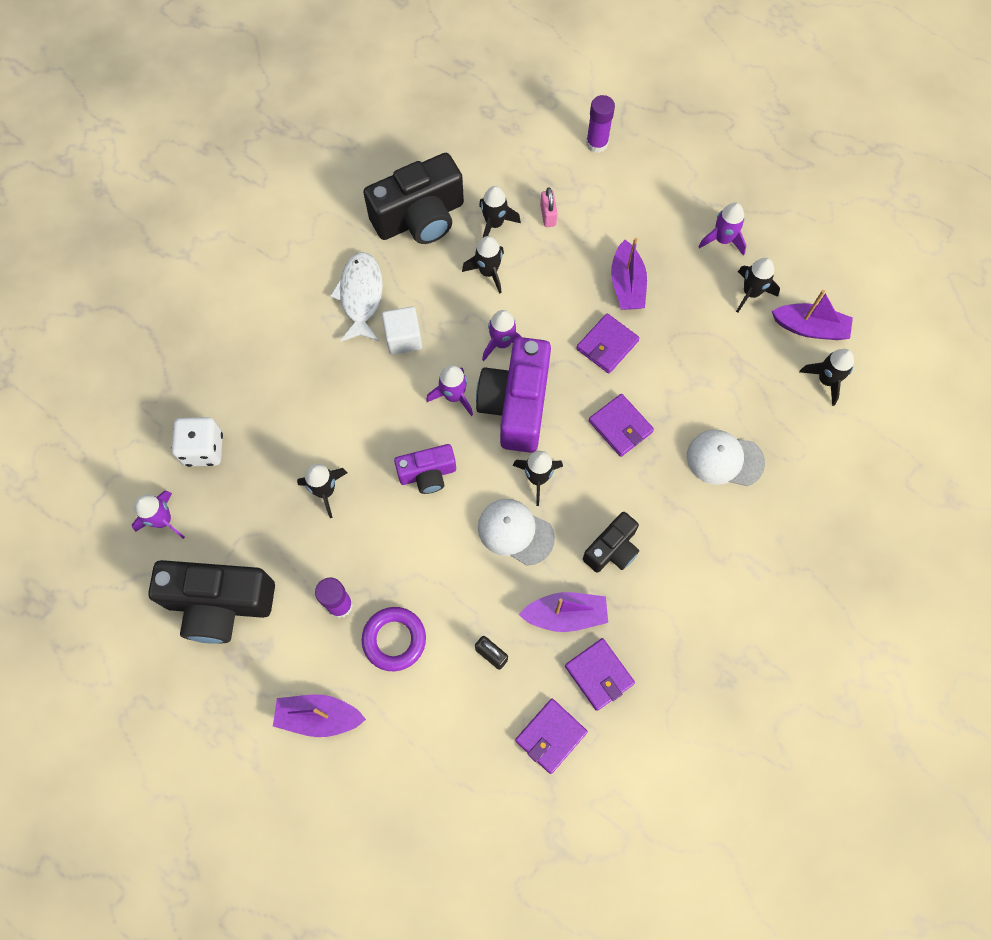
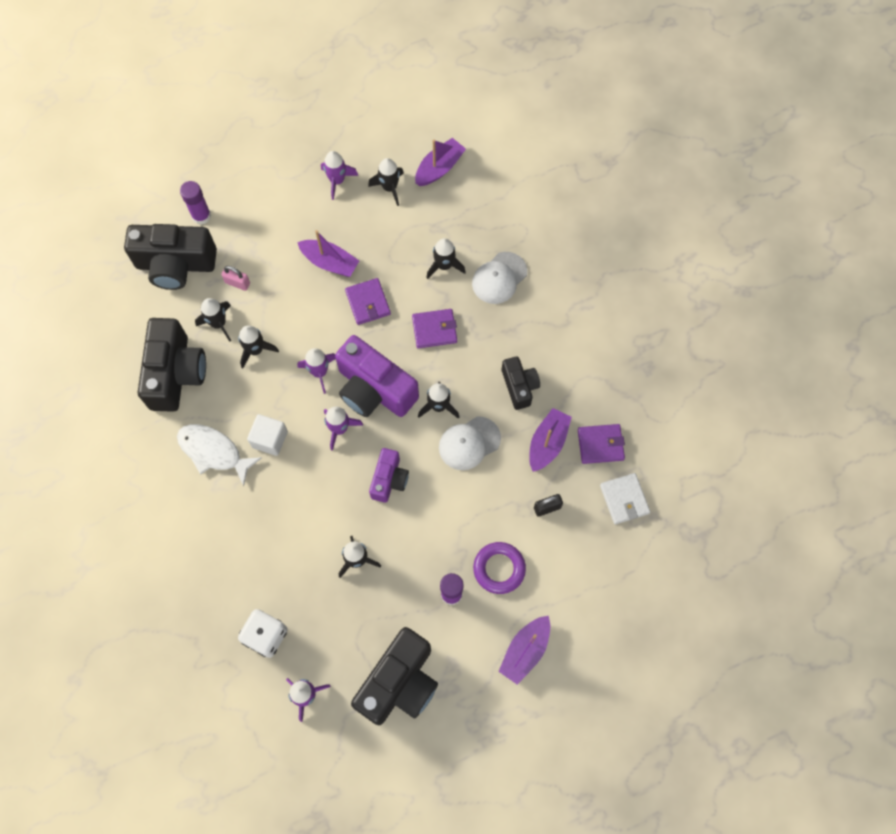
camera: 60 degrees left, 0 degrees up
(530, 152) = (176, 265): none -> black camera
(550, 736) = (624, 499): purple wallet -> white wallet
(826, 380) = (483, 182): black rocket -> black rocket (444, 265)

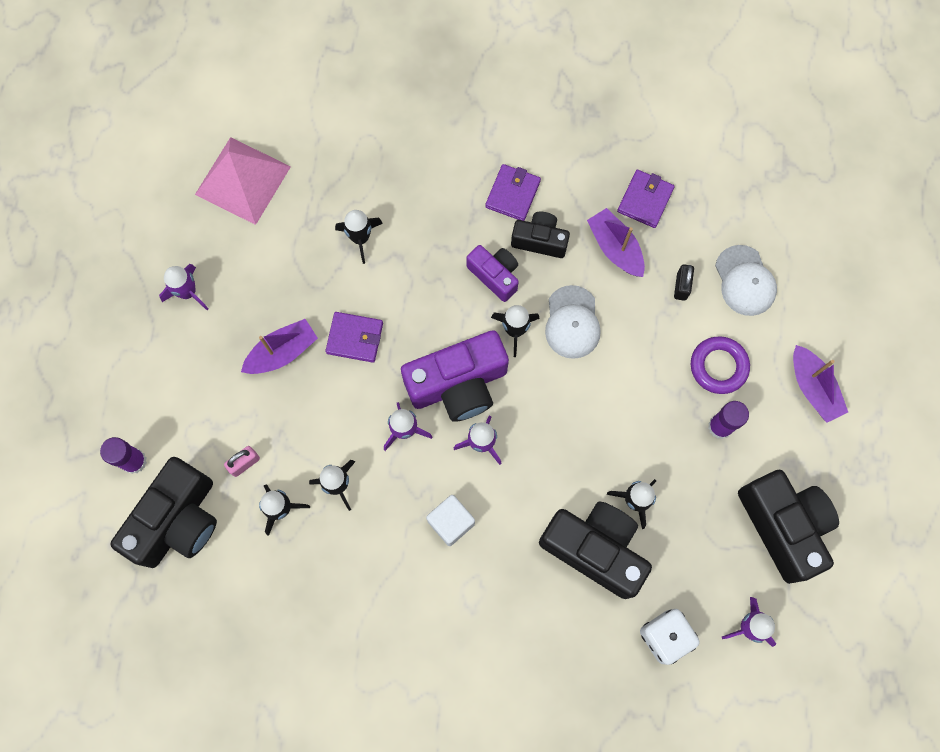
camera: 60 degrees left, 5 degrees up
(176, 373) = (313, 586): black camera -> black camera (595, 549)
(213, 452) = (430, 590): white fish -> none
(389, 188) = (232, 243): black rocket -> none
(389, 480) = (566, 422): purple camera -> purple camera (495, 275)
(434, 330) = (427, 288): purple wallet -> purple wallet (513, 194)
(439, 168) = (242, 180): purple boat -> pink pyramid
(499, 278) = (408, 192): white cap -> white cap (745, 281)
(624, 499) = (712, 211): white wallet -> none

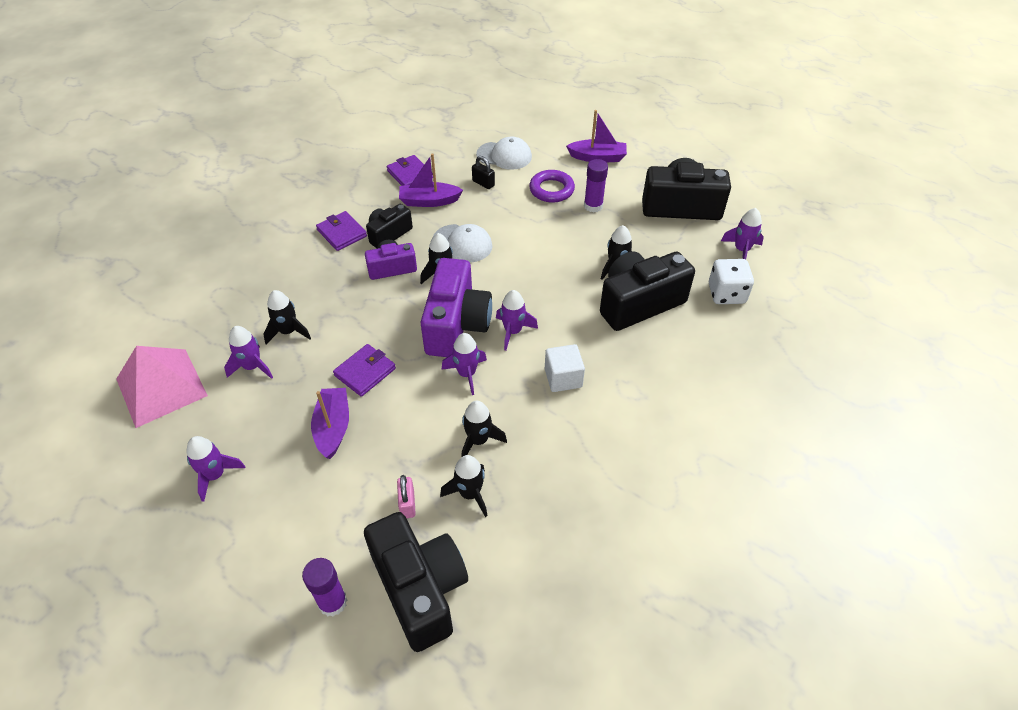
camera: 60 degrees left, 25 degrees down
(305, 237) = (252, 367): none -> purple rocket

